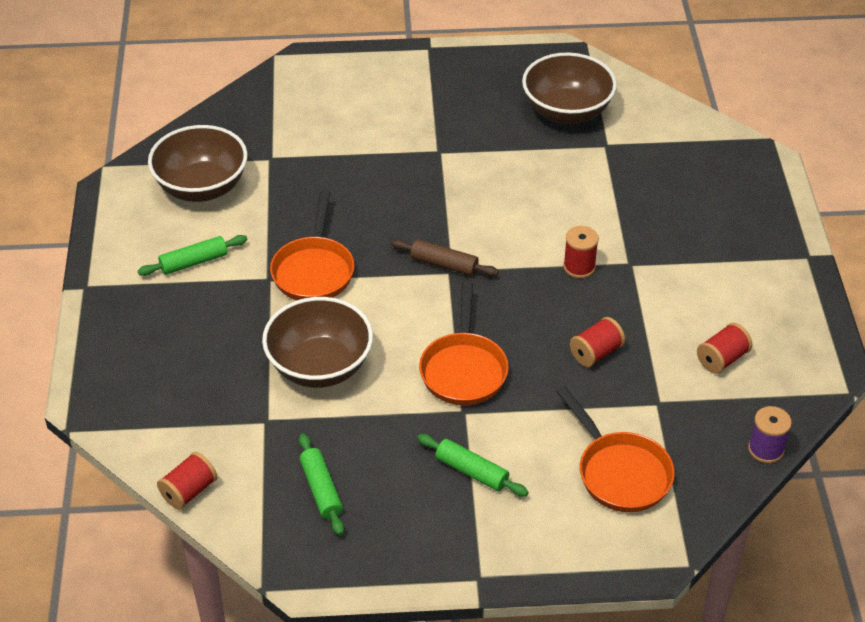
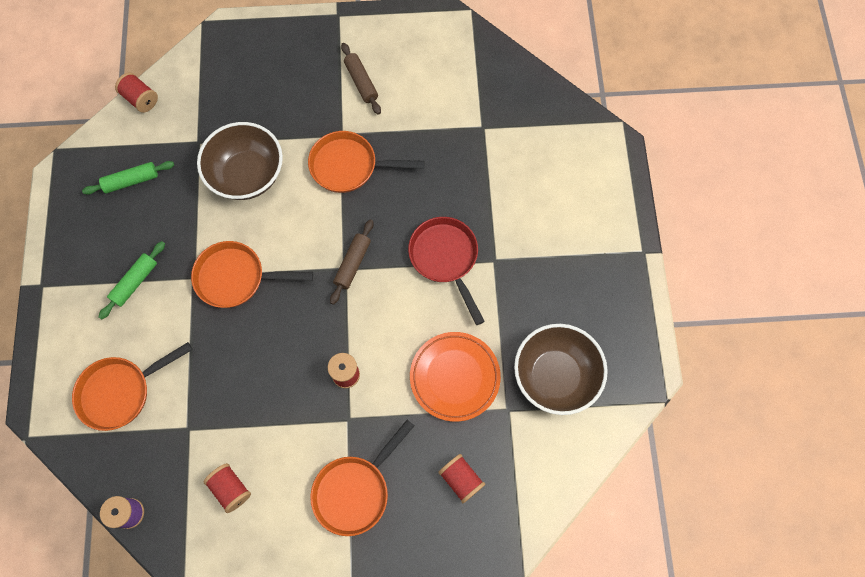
camera: 90 degrees right, 25 degrees up
(194, 262) = (361, 82): green rolling pin -> brown rolling pin
(202, 187) = (446, 80): brown bowl -> none
(437, 188) = (445, 259): none -> red pan
(574, 182) = (454, 377): none -> orange plate
(596, 353) = (245, 382): red spool -> red spool (461, 479)
(706, 256) = (355, 490): none -> orange pan

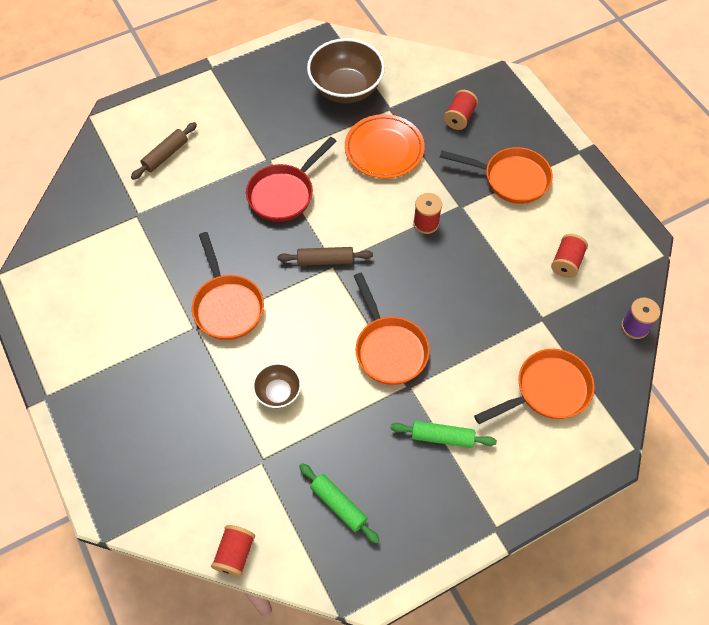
camera: 115 degrees left, 10 degrees down
(121, 392) = (547, 390): orange pan -> orange pan turned 60 degrees counterclockwise
(247, 175) = (278, 392): brown bowl -> brown bowl, size x0.52
(361, 82) = (125, 337): brown rolling pin -> brown rolling pin (166, 155)

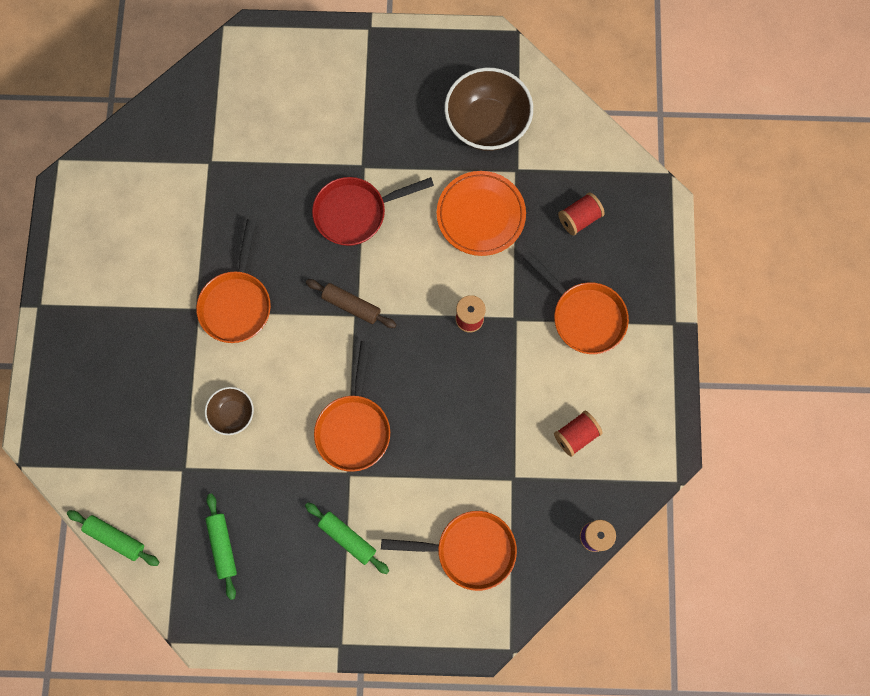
camera: 30 degrees right, 15 degrees up
(166, 155) = (270, 109): brown rolling pin -> none
(235, 554) = (115, 538): red spool -> green rolling pin

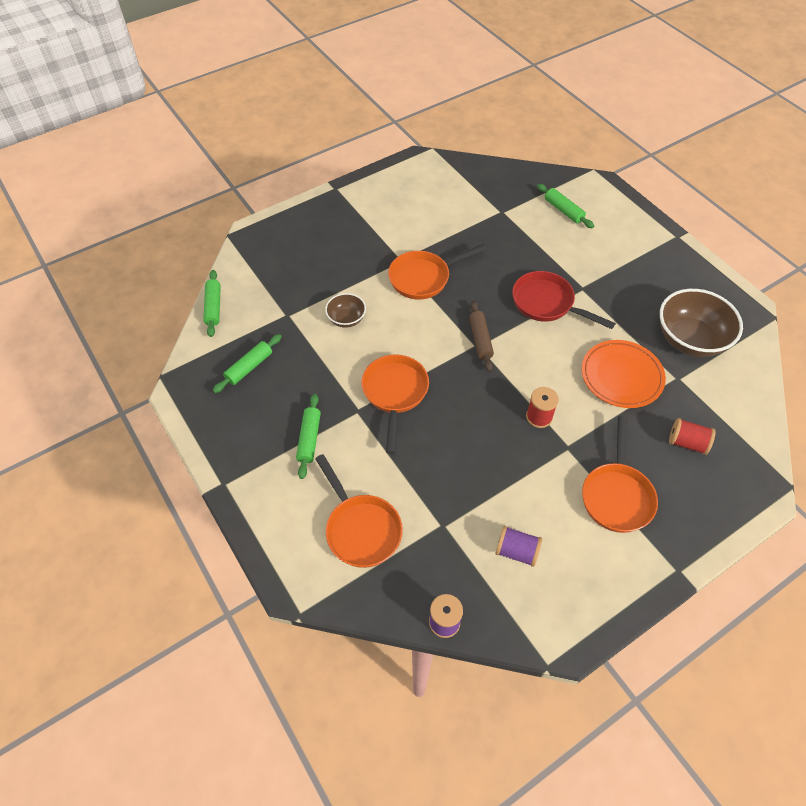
camera: 55 degrees right, 20 degrees down
(255, 102) = (563, 210): none -> green rolling pin
(354, 427) = (395, 393): orange pan -> orange pan turned 120 degrees clockwise
(575, 435) = (516, 551): red spool -> purple spool

